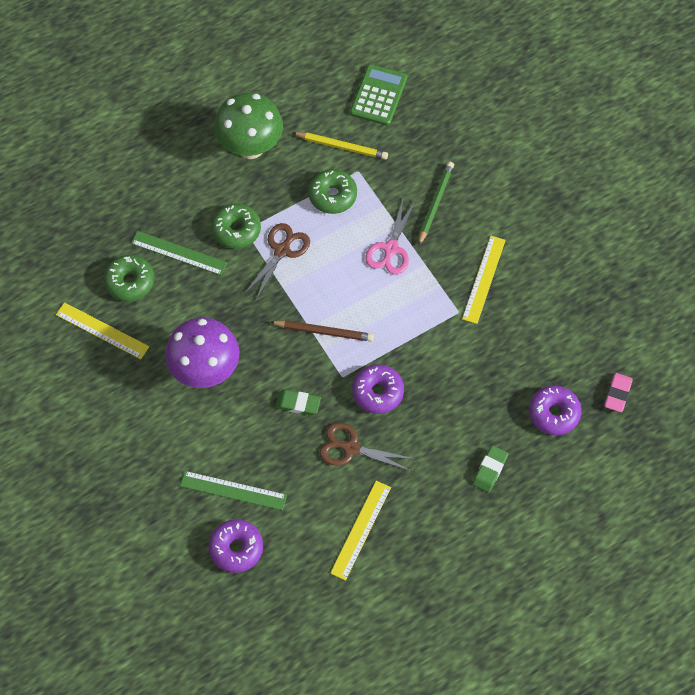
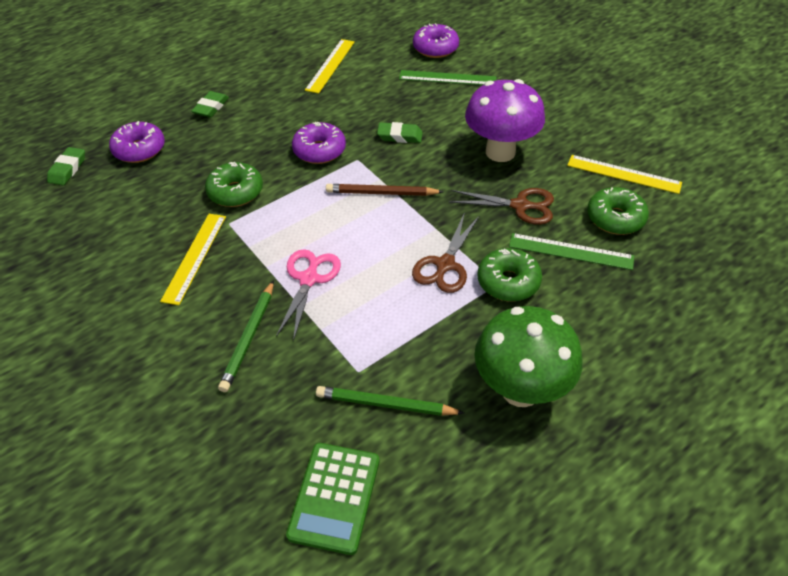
camera: 175 degrees right, 15 degrees down
(332, 196) = (390, 334): green donut -> green donut (235, 192)
(342, 147) = (385, 404): yellow pencil -> green pencil
(351, 448) = (343, 111): brown scissors -> brown scissors (520, 206)
(617, 394) = (68, 169): pink eraser -> green eraser

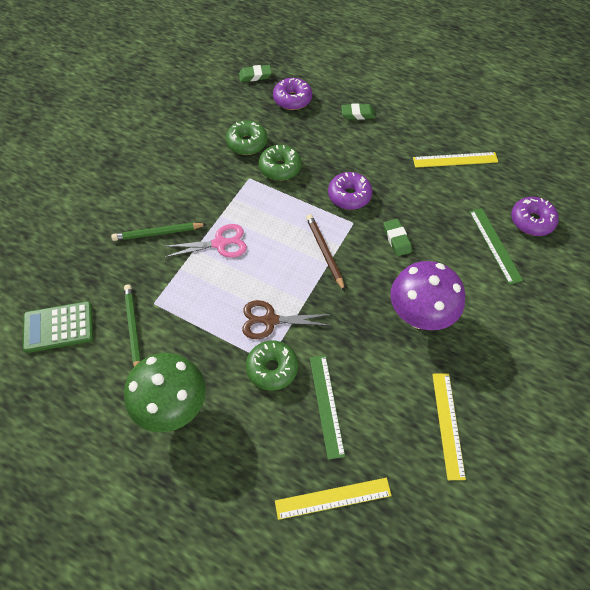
camera: 65 degrees right, 10 degrees up
(194, 257) = (211, 175): yellow ruler -> yellow ruler (333, 498)
(520, 206) = (361, 352): brown scissors -> none
(615, 218) = (384, 431): green donut -> green donut (247, 143)

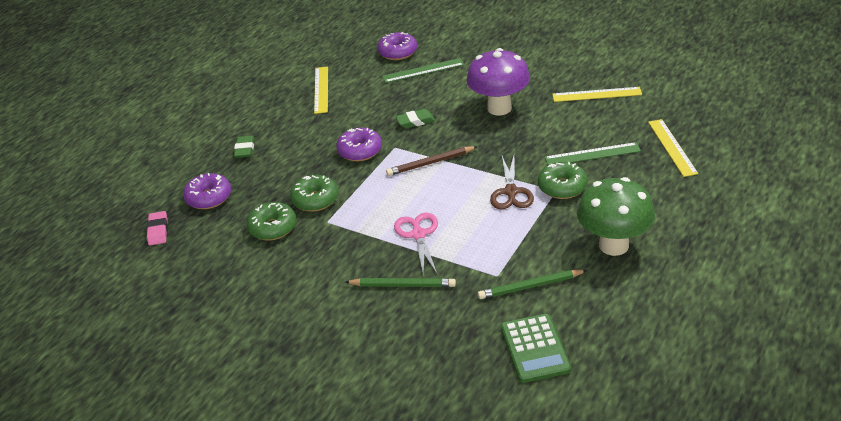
camera: 85 degrees left, 20 degrees down
(158, 233) = (403, 285): green pencil -> green pencil turned 75 degrees counterclockwise
(255, 76) = (158, 231): green eraser -> pink eraser

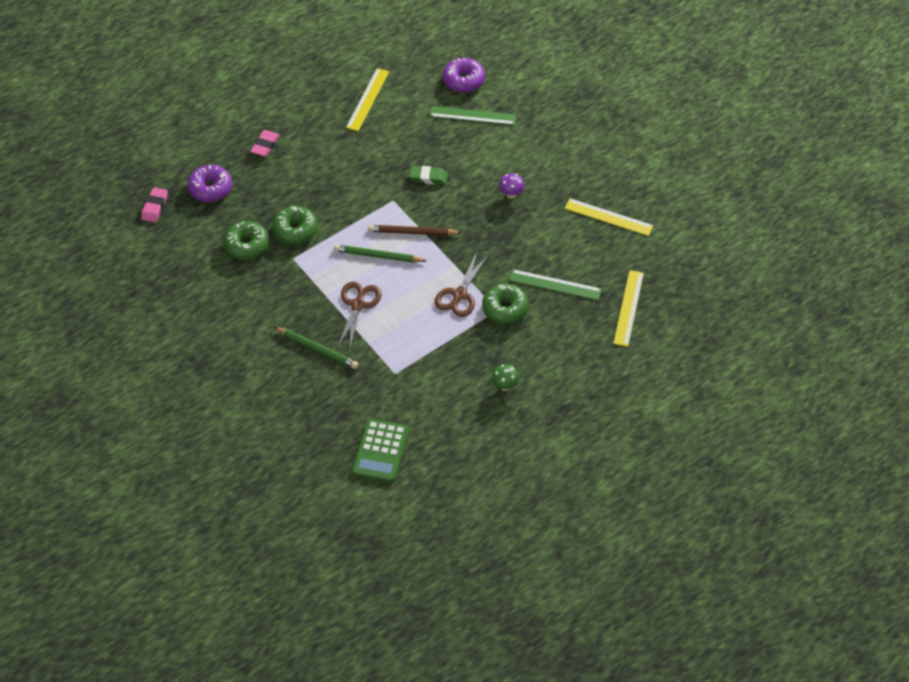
camera: 20 degrees right, 15 degrees up
(245, 149) = (265, 145): green eraser -> pink eraser
(360, 151) = (361, 191): purple donut -> none
(418, 235) = (358, 305): pink scissors -> brown scissors
(499, 108) = (511, 194): purple mushroom -> purple mushroom, size x0.41
(530, 286) = (413, 395): green pencil -> green pencil (378, 256)
(614, 245) = (505, 386): green mushroom -> green mushroom, size x0.41

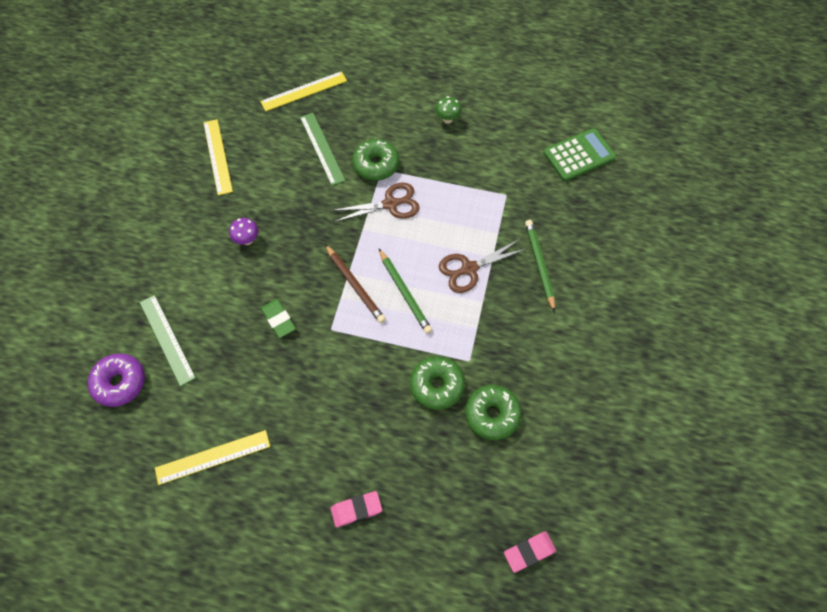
camera: 130 degrees left, 10 degrees up
(210, 188) = (457, 514): purple donut -> none

